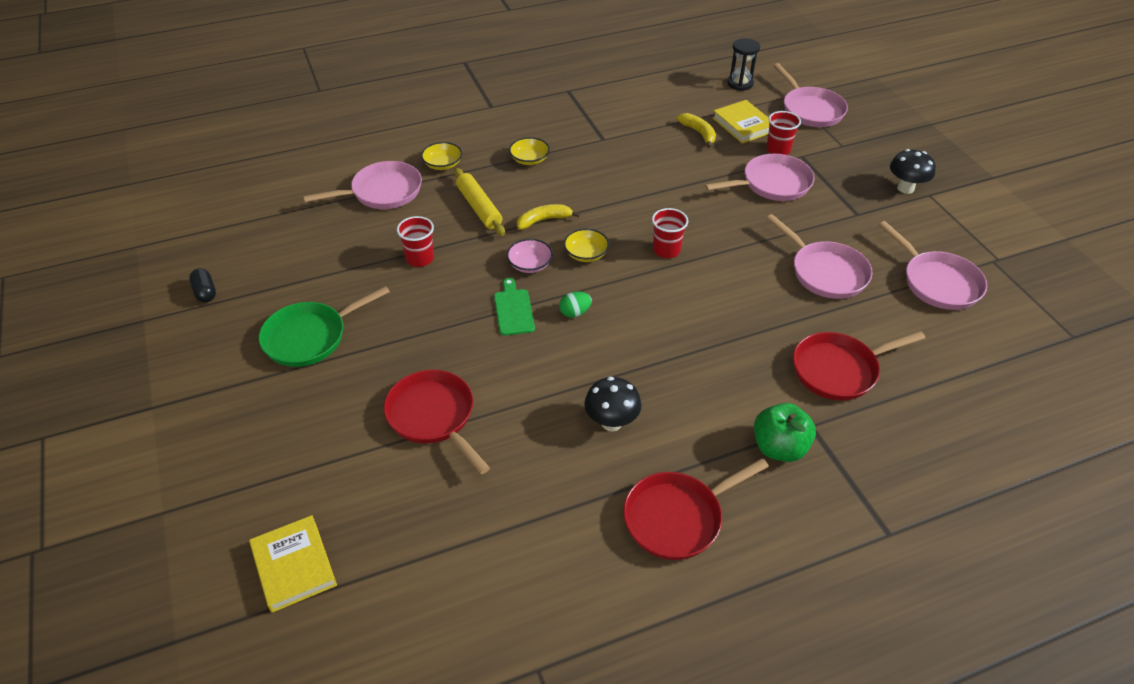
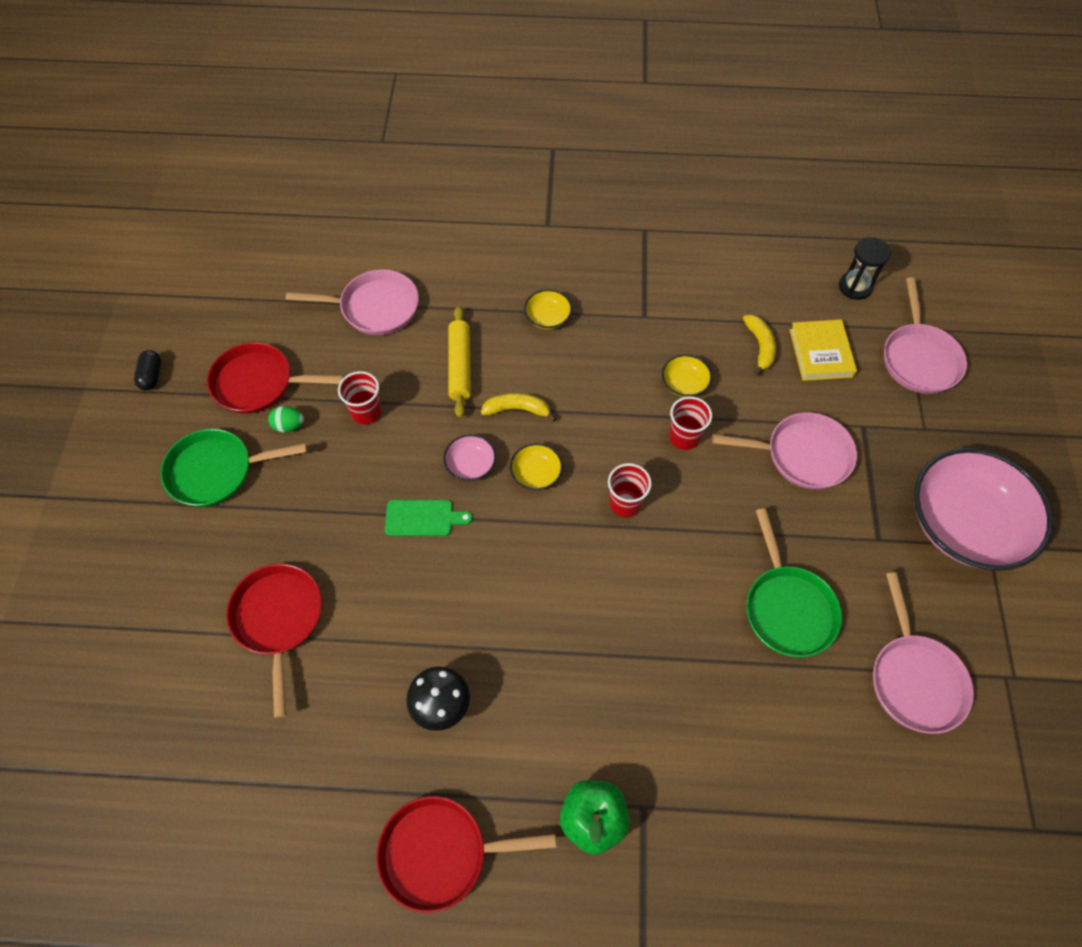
camera: 25 degrees right, 15 degrees up
(294, 566) = (77, 734): yellow book -> none
(442, 164) = (454, 291): yellow bowl -> yellow bowl (684, 383)
(513, 310) = (423, 518): green cutting board -> green cutting board turned 75 degrees clockwise
(575, 313) = (482, 548): green egg -> green egg (289, 426)
(778, 150) = (840, 406): red cup -> red cup (684, 437)
(825, 272) = (787, 607): pink pan -> green pan
(839, 370) = (720, 749): red pan -> red pan (259, 383)
(905, 188) = (964, 524): black mushroom -> pink bowl

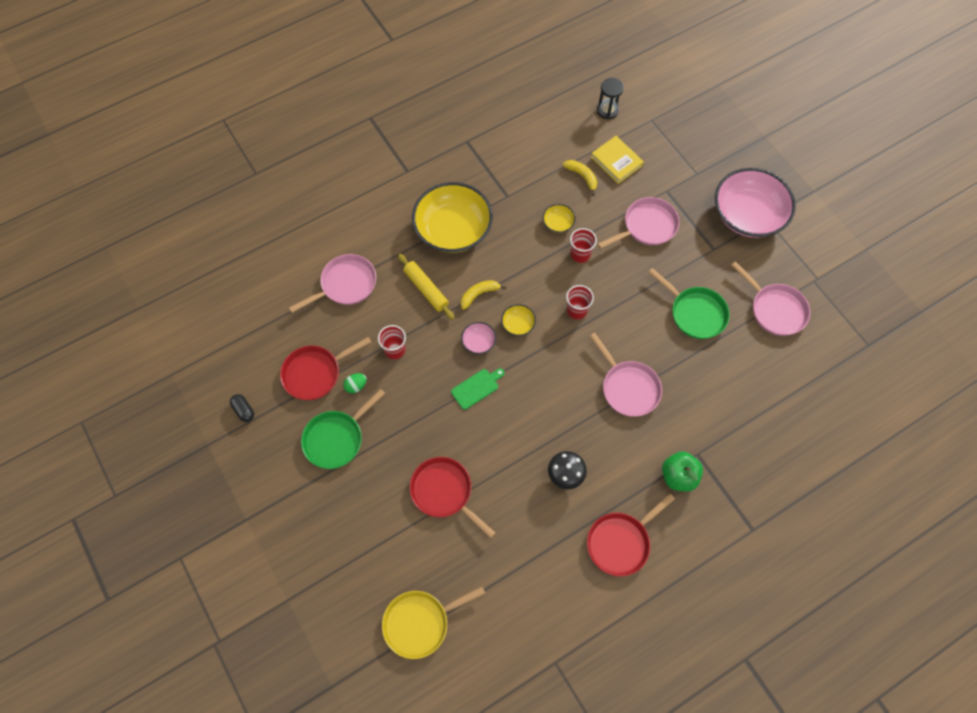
camera: 35 degrees left, 5 degrees up
(111, 764) = (420, 622): none -> yellow pan
(548, 317) = (453, 229): yellow bowl -> yellow bowl, size x2.41
(919, 358) = (668, 134): pink pan -> pink pan (628, 387)

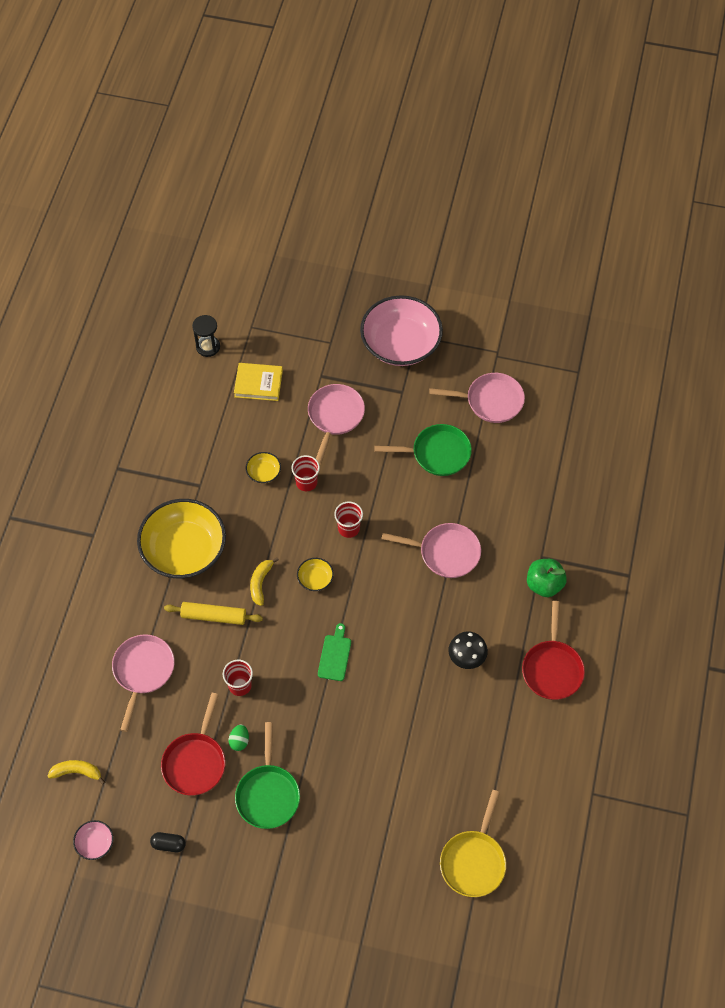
camera: 45 degrees left, 5 degrees down
(444, 492) = (393, 754): red pan -> none
(478, 342) = (299, 619): pink bowl -> pink bowl (95, 843)
(582, 177) = (244, 419): yellow banana -> yellow banana (77, 772)

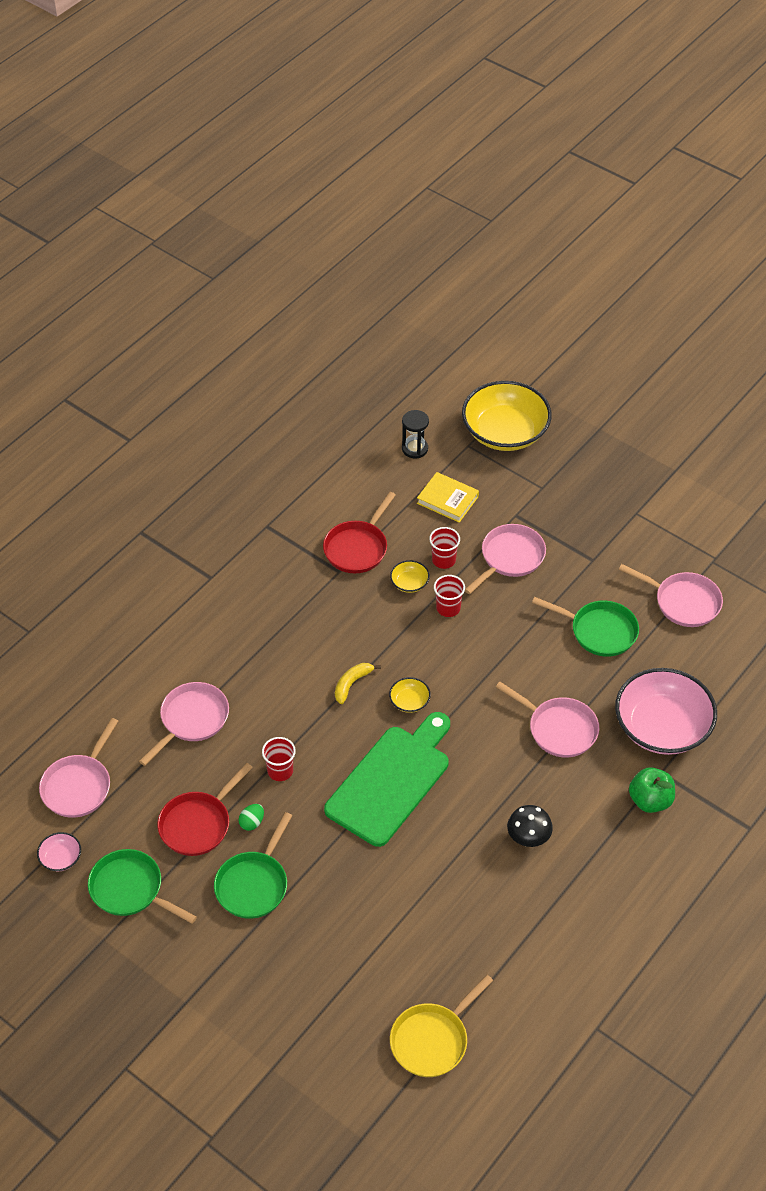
camera: 25 degrees right, 10 degrees down
(77, 772) = (79, 786): yellow banana -> pink pan
(168, 844) = (130, 889): black capsule -> green pan
(184, 550) = (292, 624): yellow bowl -> yellow bowl (505, 432)
(213, 616) = (288, 696): yellow rolling pin -> none
(335, 655) = (391, 781): green cutting board -> green cutting board, size x2.41
(349, 528) = (469, 667): red cup -> red cup (443, 560)
(400, 343) = (615, 514): pink bowl -> pink bowl (662, 727)
(552, 668) = (616, 886): red pan -> red pan (358, 548)

